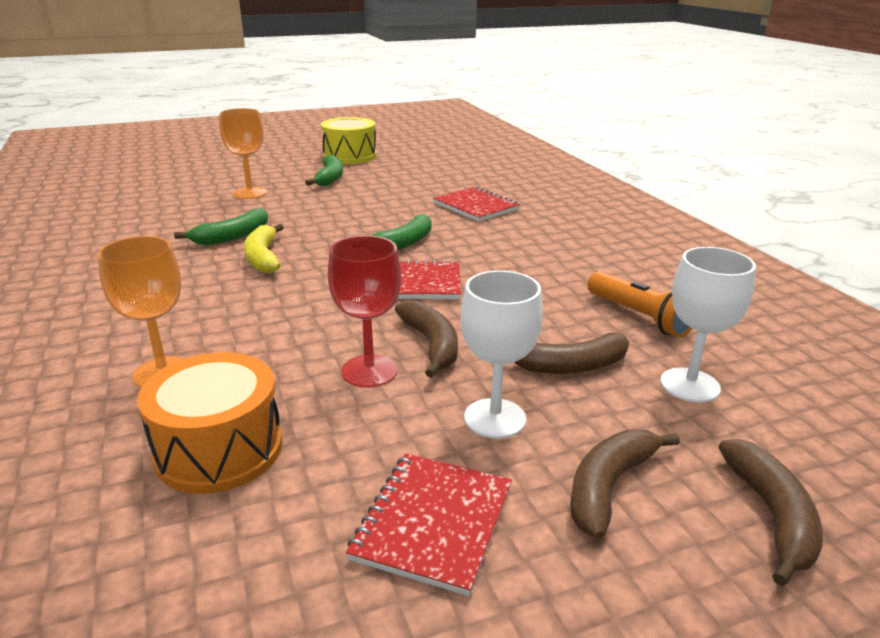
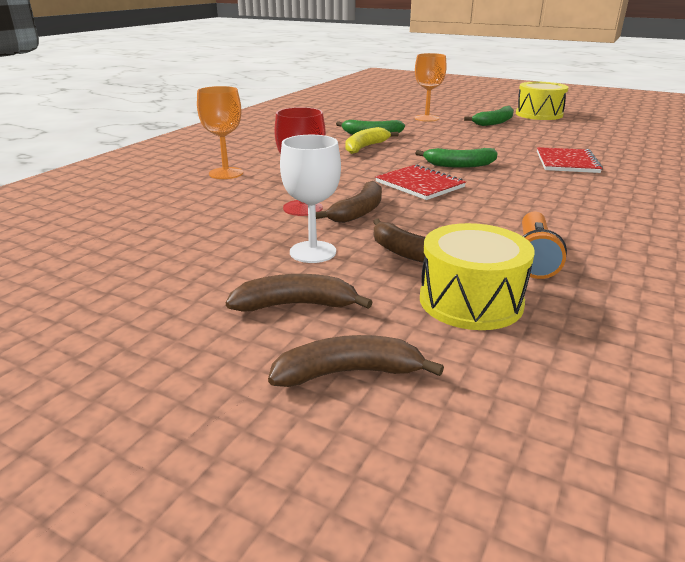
camera: 50 degrees right, 0 degrees up
(219, 449) = (187, 205): orange drum -> none
(433, 522) = (196, 267): red notebook -> none
(690, 385) = (470, 301): white goblet -> yellow drum
(771, 516) = (348, 373): brown banana -> brown banana turned 150 degrees counterclockwise

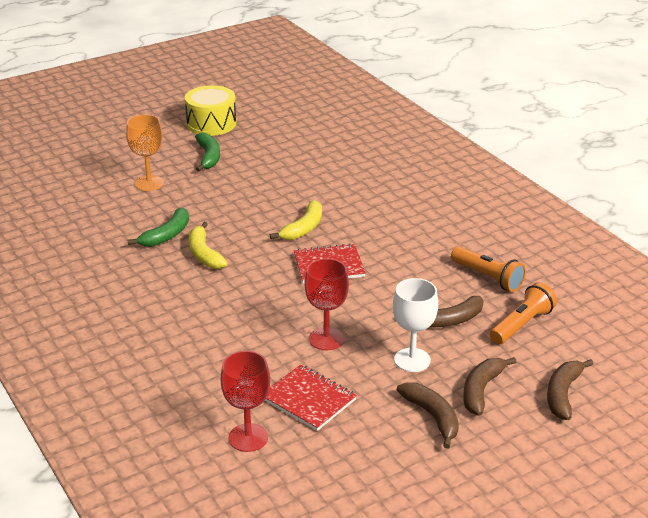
camera: 60 degrees left, 5 degrees up
(123, 212) = (248, 437): none -> red goblet
(226, 173) = (197, 356): orange goblet -> none
(358, 211) = (358, 315): brown banana -> brown banana (432, 417)
(459, 165) = (303, 228): green banana -> yellow banana
(470, 301) = (521, 325): yellow drum -> orange flashlight
(567, 162) = (347, 180): red notebook -> red notebook (308, 399)

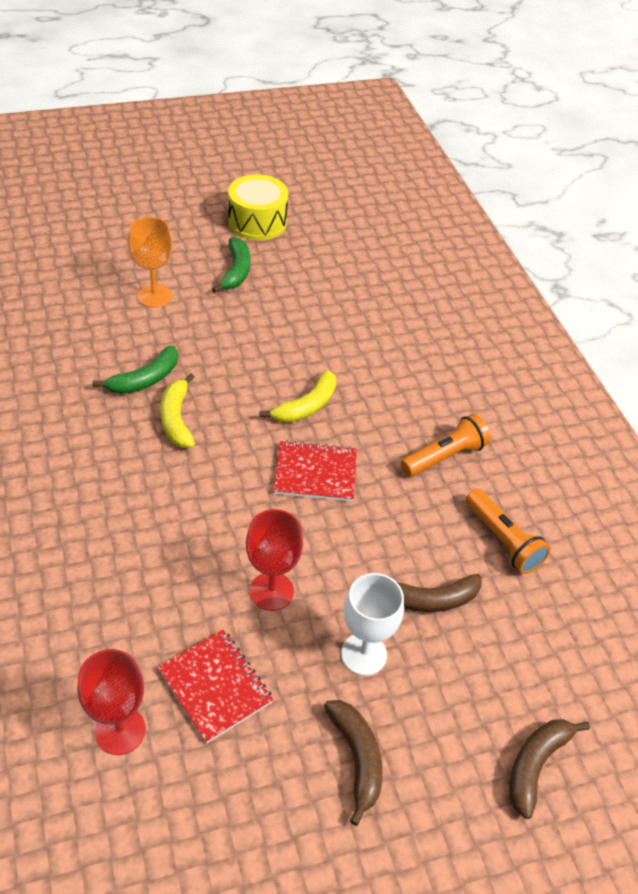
camera: 10 degrees right, 15 degrees up
(481, 390) = (433, 729): brown banana -> none
(521, 325) = (520, 630): orange flashlight -> orange flashlight (444, 456)

